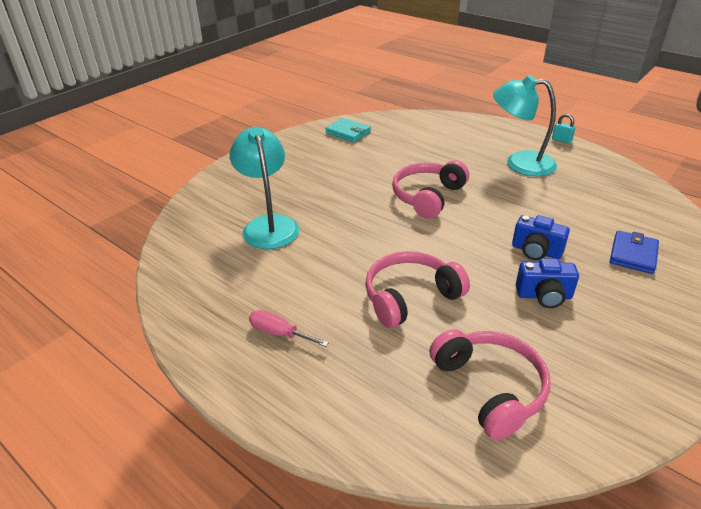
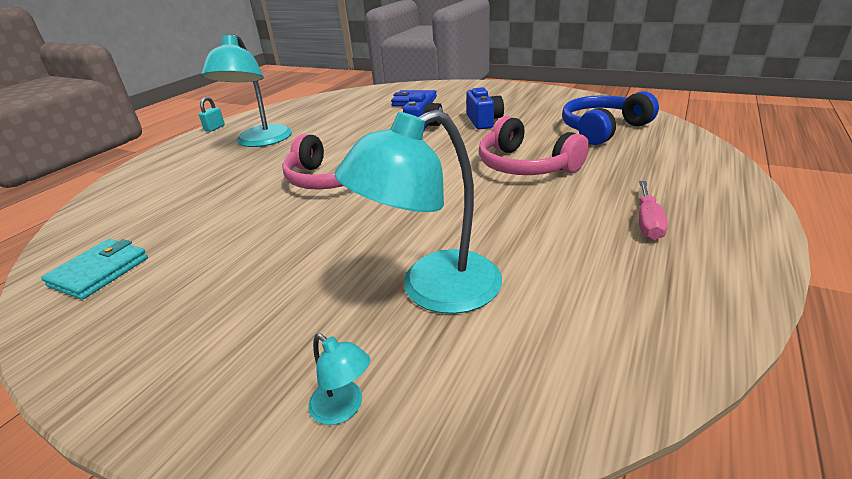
camera: 100 degrees left, 5 degrees down
(213, 196) = (343, 408): none -> turquoise lamp
(489, 388) = (603, 129): pink headphones -> blue headphones

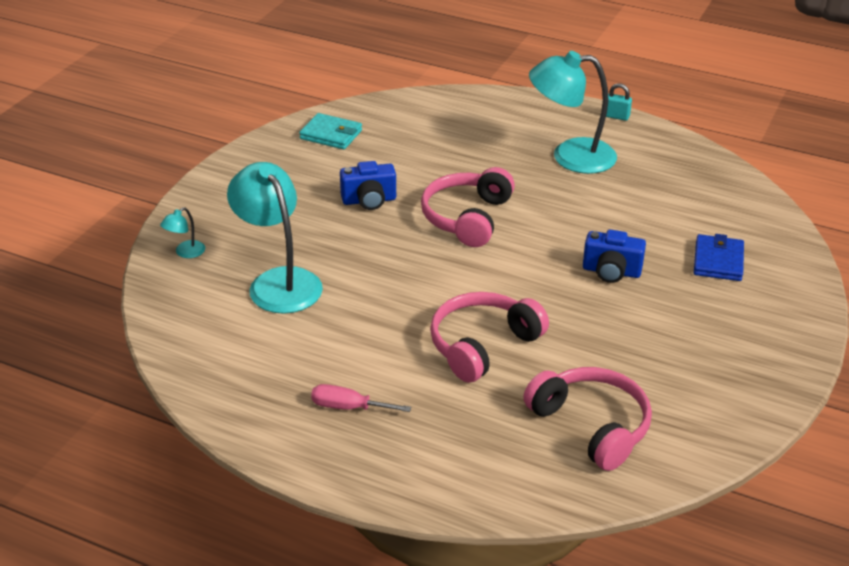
camera: 85 degrees right, 5 degrees up
(484, 121) = (629, 322): blue camera -> blue camera (369, 200)
(603, 129) = (591, 426): blue headphones -> pink headphones

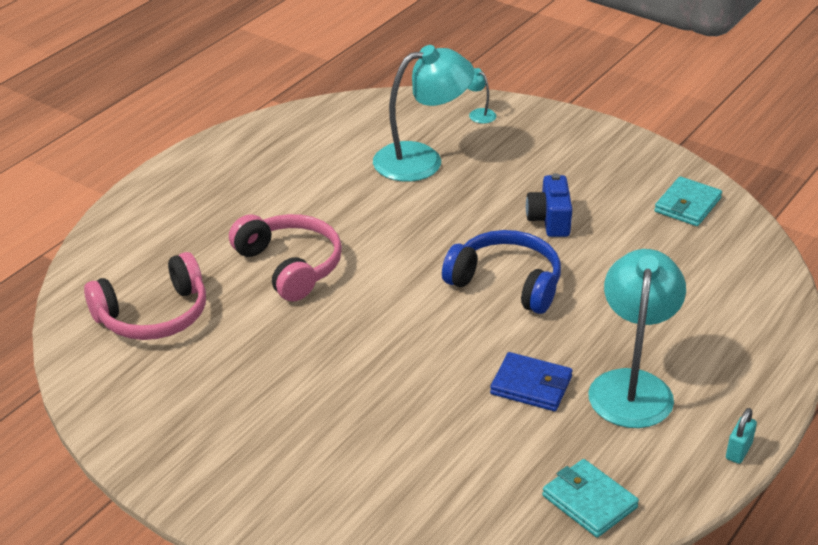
camera: 100 degrees right, 0 degrees up
(348, 407) = (238, 185): pink screwdriver -> none
(467, 218) = (506, 283): pink headphones -> blue headphones
(611, 271) = (382, 374): blue camera -> none
(695, 170) = (589, 501): none -> turquoise wallet
(718, 261) = (379, 470): blue wallet -> blue wallet (531, 385)

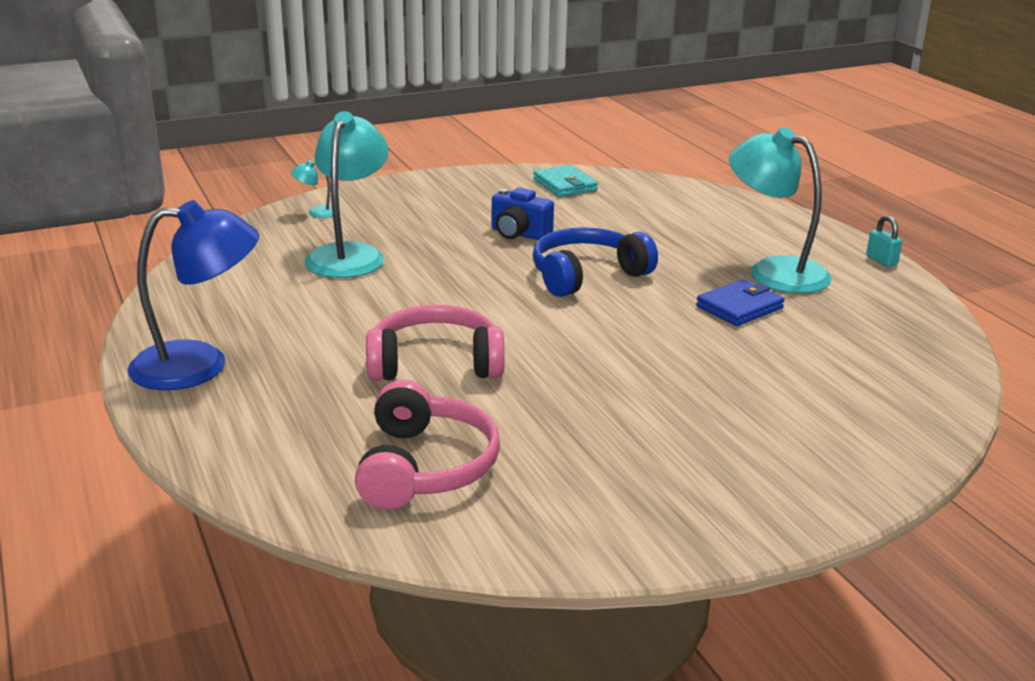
camera: 60 degrees left, 10 degrees down
(205, 176) = (199, 365): none -> blue lamp
(589, 501) = (906, 329): turquoise wallet -> none

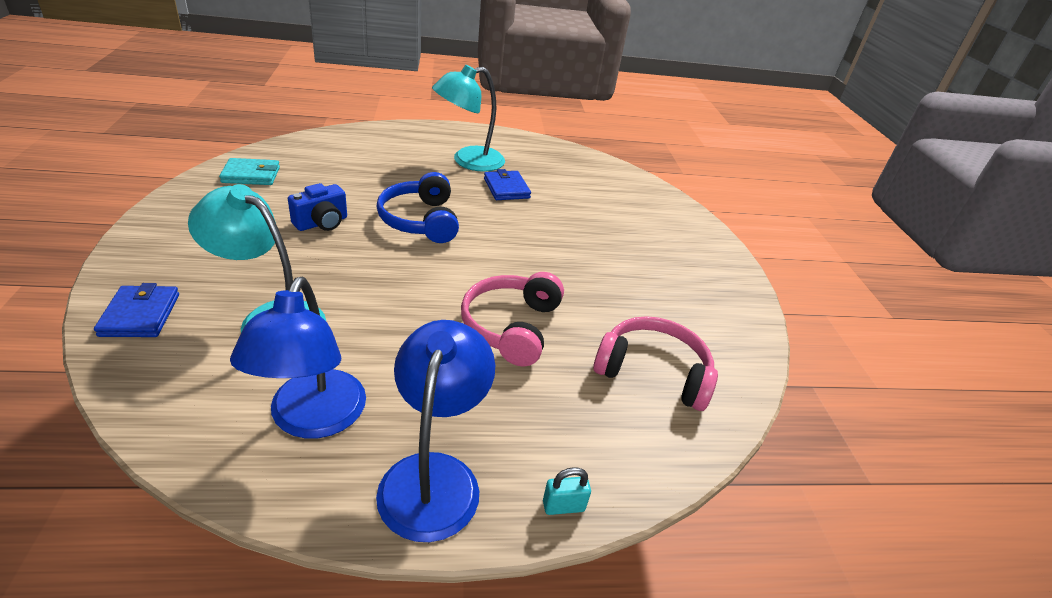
camera: 75 degrees left, 10 degrees up
(239, 302) = (312, 419): none -> blue lamp
(316, 213) = (140, 315): turquoise lamp -> blue wallet
(881, 260) = (480, 130): turquoise padlock -> turquoise padlock (563, 506)

